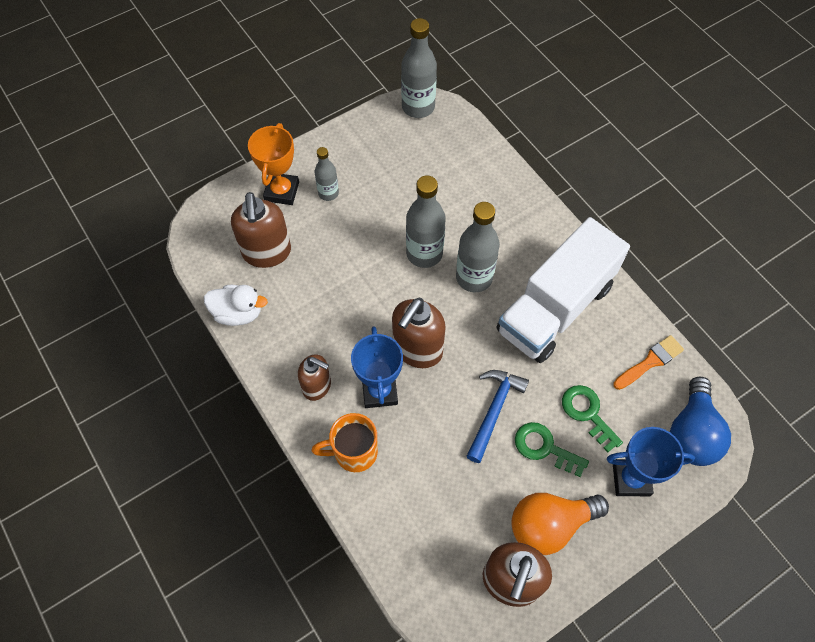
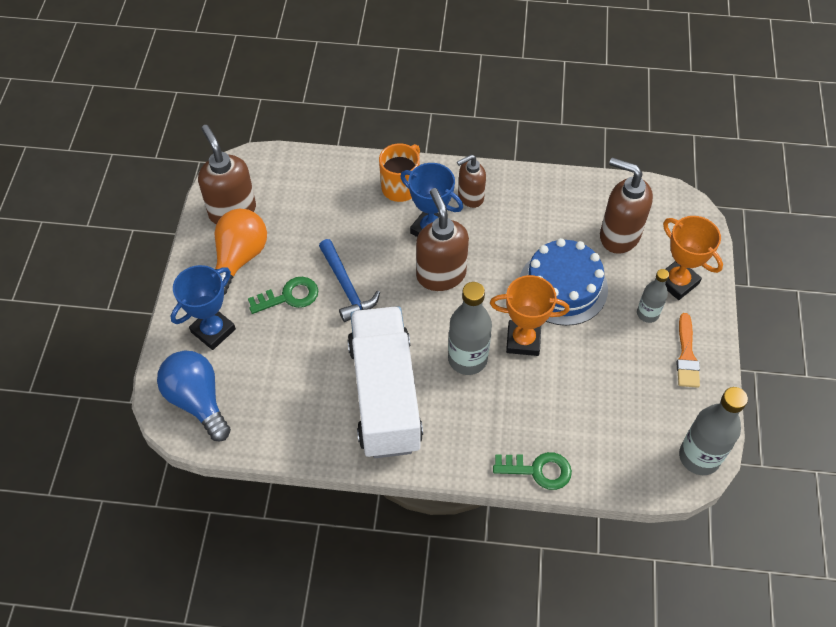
camera: 130 degrees right, 5 degrees down
(238, 313) = (576, 187): white duck -> none
(352, 259) = (563, 287): none -> blue cake
(424, 253) = (523, 340): grey bottle -> orange trophy
(587, 413) = (283, 344): green key -> green key (538, 470)
(650, 362) = (275, 424): orange brush -> orange brush (686, 355)

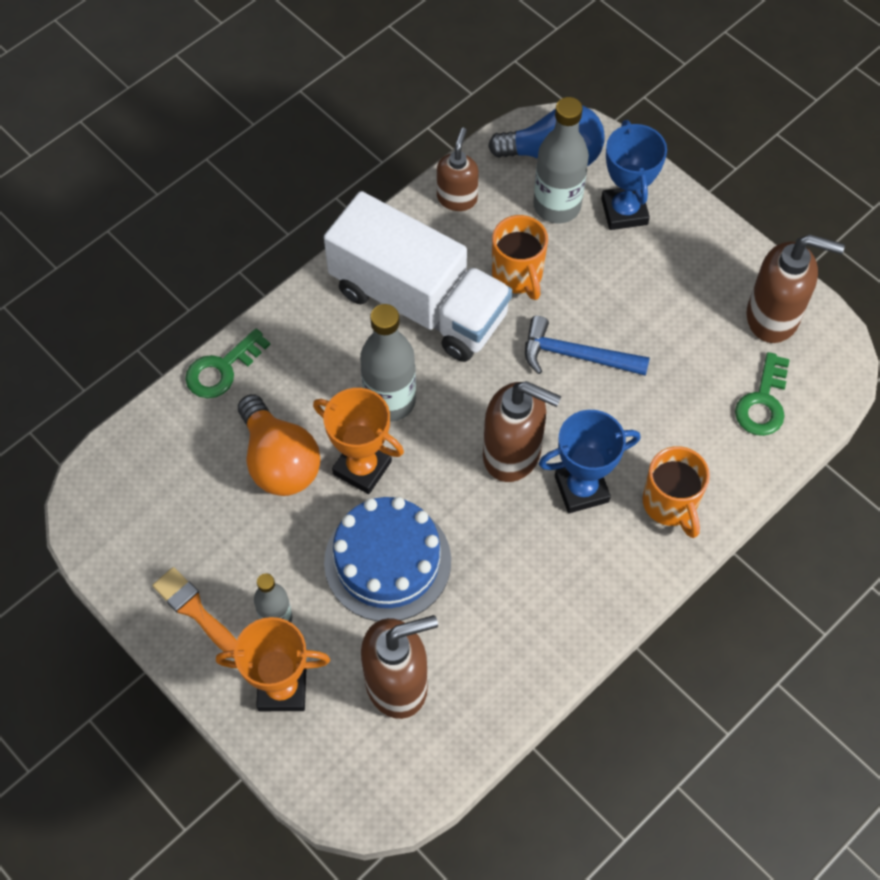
camera: 130 degrees right, 5 degrees up
(239, 258) = (699, 285): orange light bulb -> orange light bulb (279, 461)
(289, 296) = (609, 298): green key -> green key (763, 402)
(315, 355) = (518, 275): none -> orange mug
(470, 197) = (593, 567): brown soap dispenser -> brown soap dispenser (457, 198)
(523, 340) = (362, 468): orange trophy -> orange trophy turned 75 degrees clockwise
(699, 457) = (92, 517): grey bottle -> grey bottle (557, 206)

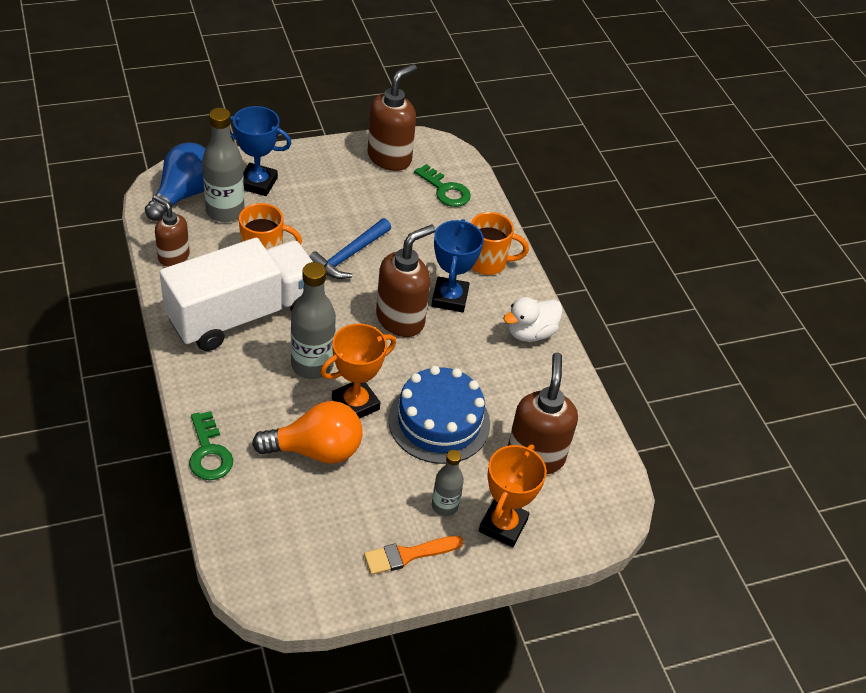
camera: 70 degrees left, 15 degrees down
(585, 600) = (530, 333): none -> white duck

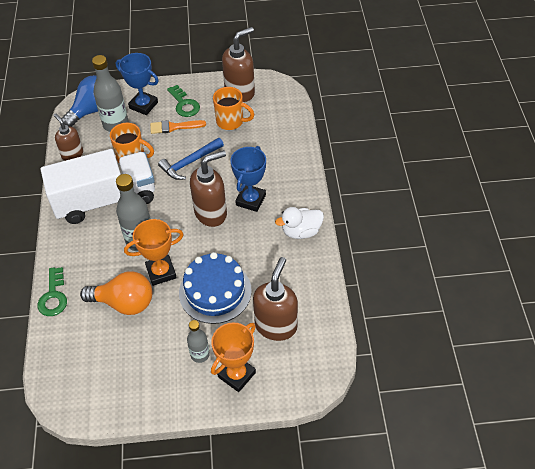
camera: 20 degrees right, 5 degrees up
(408, 555) = (163, 387): orange brush -> orange brush (174, 127)
(445, 190) = (272, 119): green key -> green key (184, 104)
(488, 262) = (286, 175): orange mug -> orange mug (231, 121)

